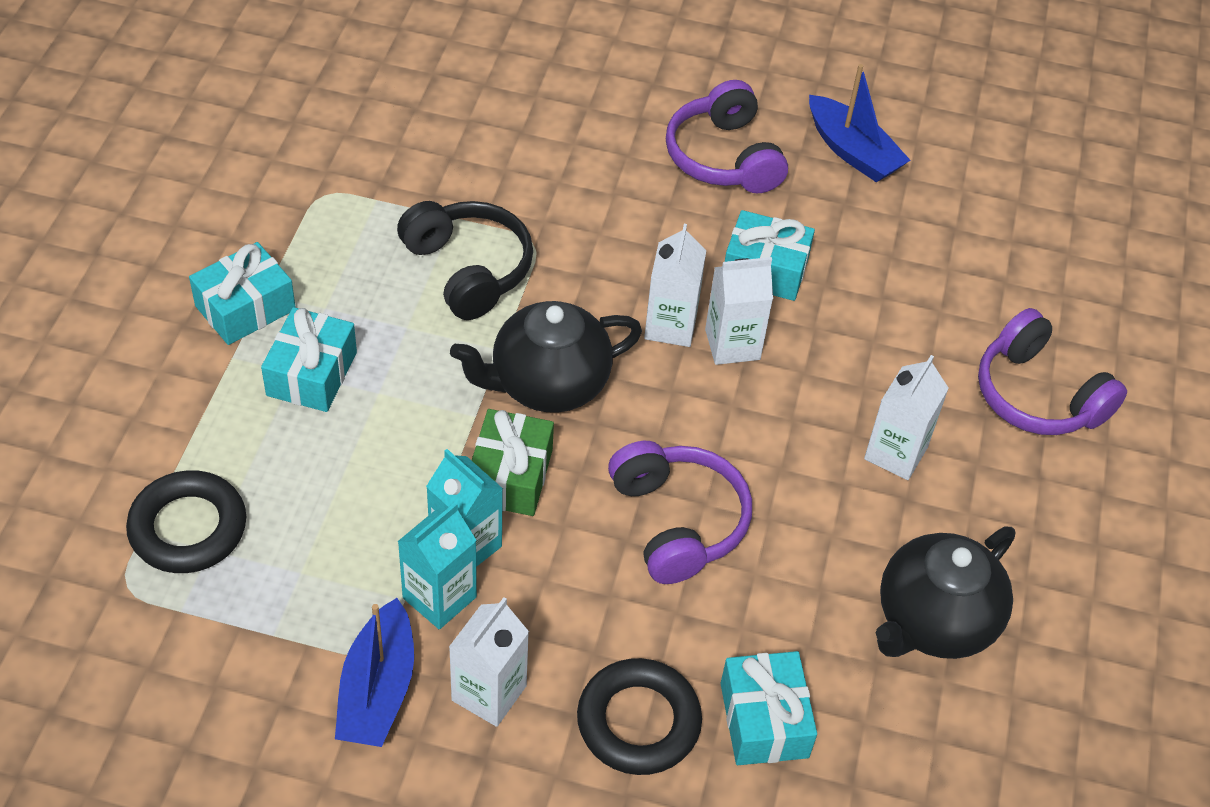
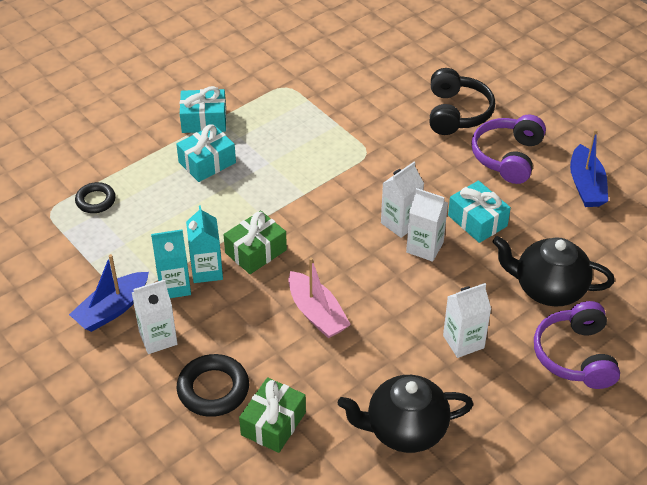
camera: 40 degrees right, 5 degrees down
(188, 528) = (95, 200): black ring -> black ring, size x0.64
(468, 269) = (322, 150): black headphones -> black headphones (456, 113)
(547, 384) = (312, 220): black teapot -> black teapot (548, 289)
(677, 522) = (316, 313): purple headphones -> pink boat
(764, 720) = (273, 423): turquoise gift -> green gift

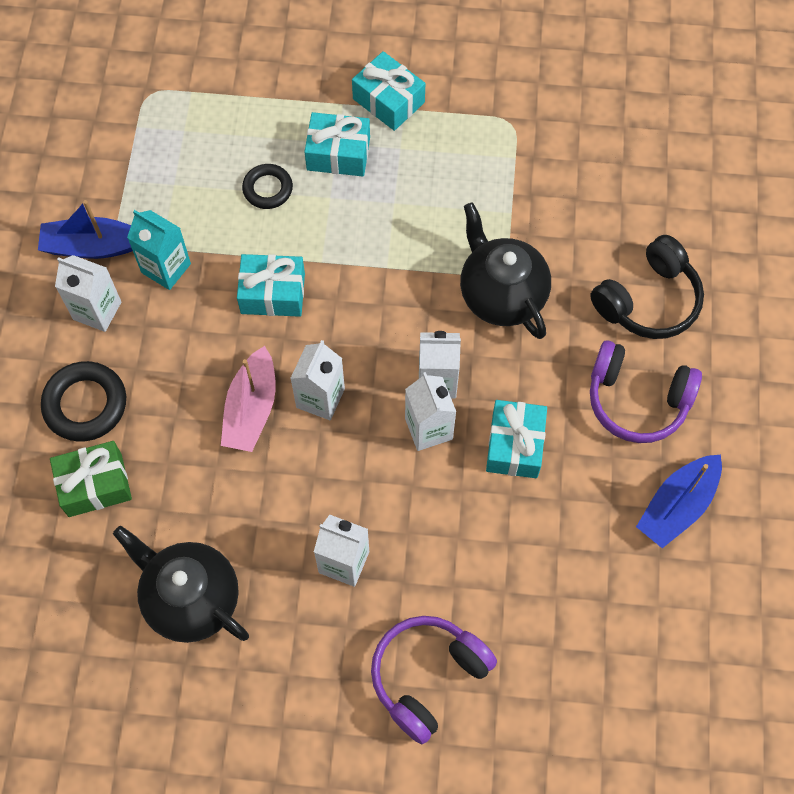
camera: 45 degrees right, 20 degrees up
(95, 200) = (198, 114): black ring -> black ring (268, 189)
(207, 270) = (210, 276): turquoise carton -> none
(256, 251) = (273, 293): green gift -> turquoise gift
(348, 278) = (320, 398): none -> white carton
(508, 157) = (637, 399): purple headphones -> purple headphones turned 135 degrees counterclockwise
(548, 289) = (491, 583): black teapot -> black teapot (501, 294)

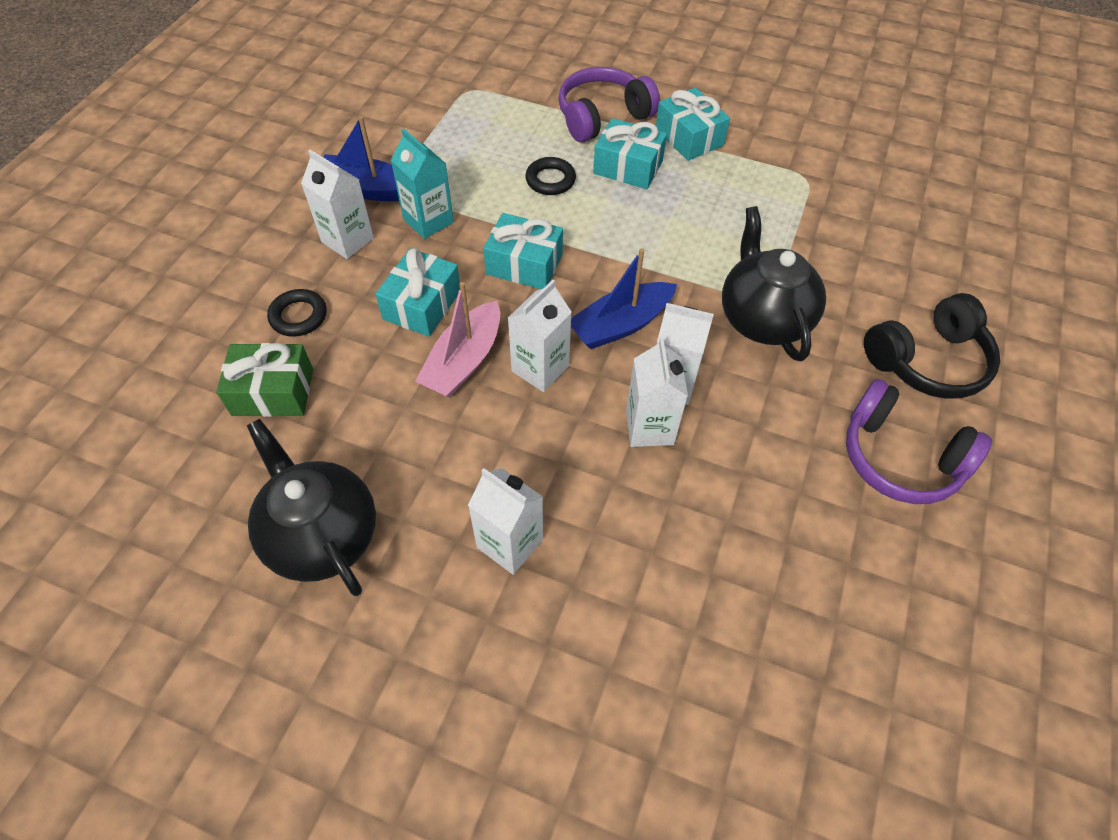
camera: 15 degrees right, 10 degrees down
(85, 404) = (298, 316): black ring -> black ring, size x0.64
(428, 677) = (569, 713): purple headphones -> purple headphones (602, 117)
(514, 445) = (744, 469): turquoise gift -> turquoise gift (422, 305)
(677, 506) = (934, 589): blue boat -> blue boat (621, 324)

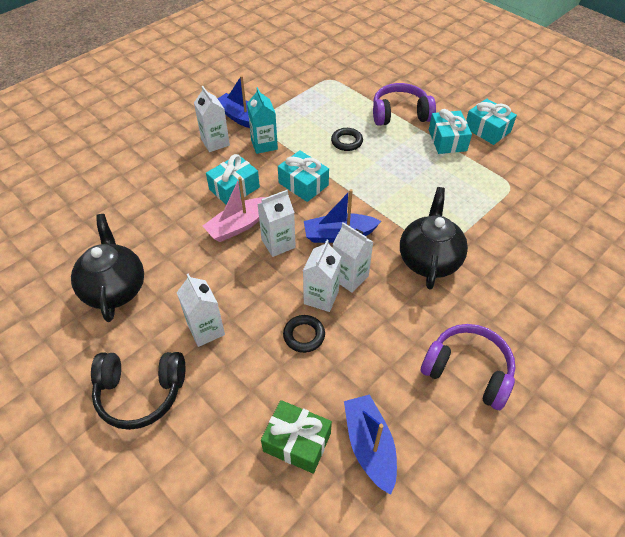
camera: 25 degrees right, 5 degrees down
(273, 392) = (133, 208): green gift -> green gift (297, 442)
(298, 316) = (167, 174): black ring -> black ring (304, 335)
(628, 167) = (398, 147): turquoise gift -> turquoise gift (487, 130)
(839, 617) = (369, 446): none -> blue boat
(900, 457) = (467, 371): purple headphones -> purple headphones turned 150 degrees clockwise
(927, 361) = (524, 321): black headphones -> black headphones (141, 392)

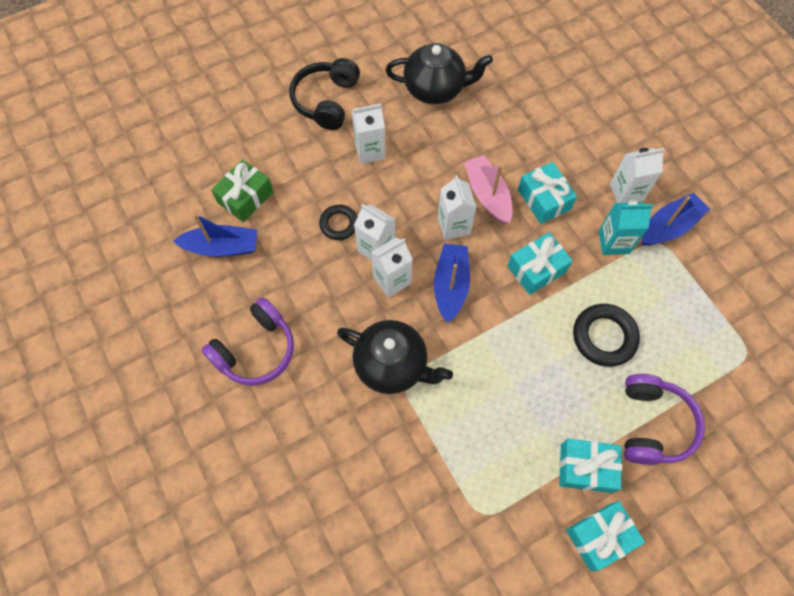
camera: 105 degrees right, 15 degrees up
(346, 142) = (604, 337): black ring -> black ring, size x1.57

